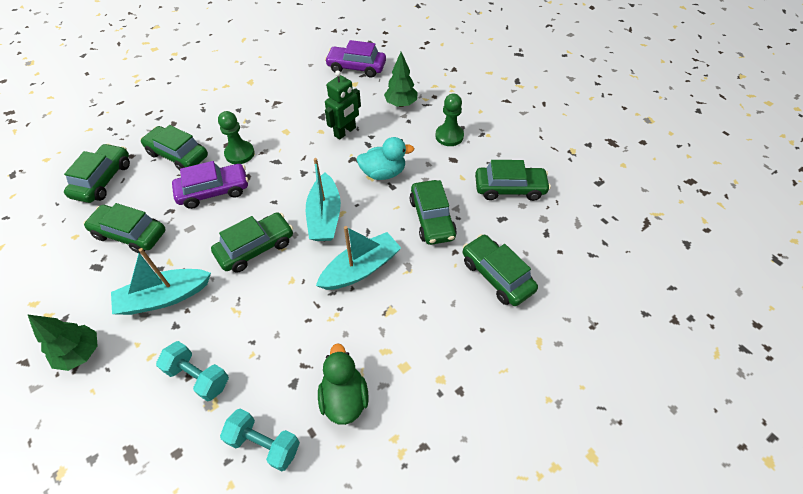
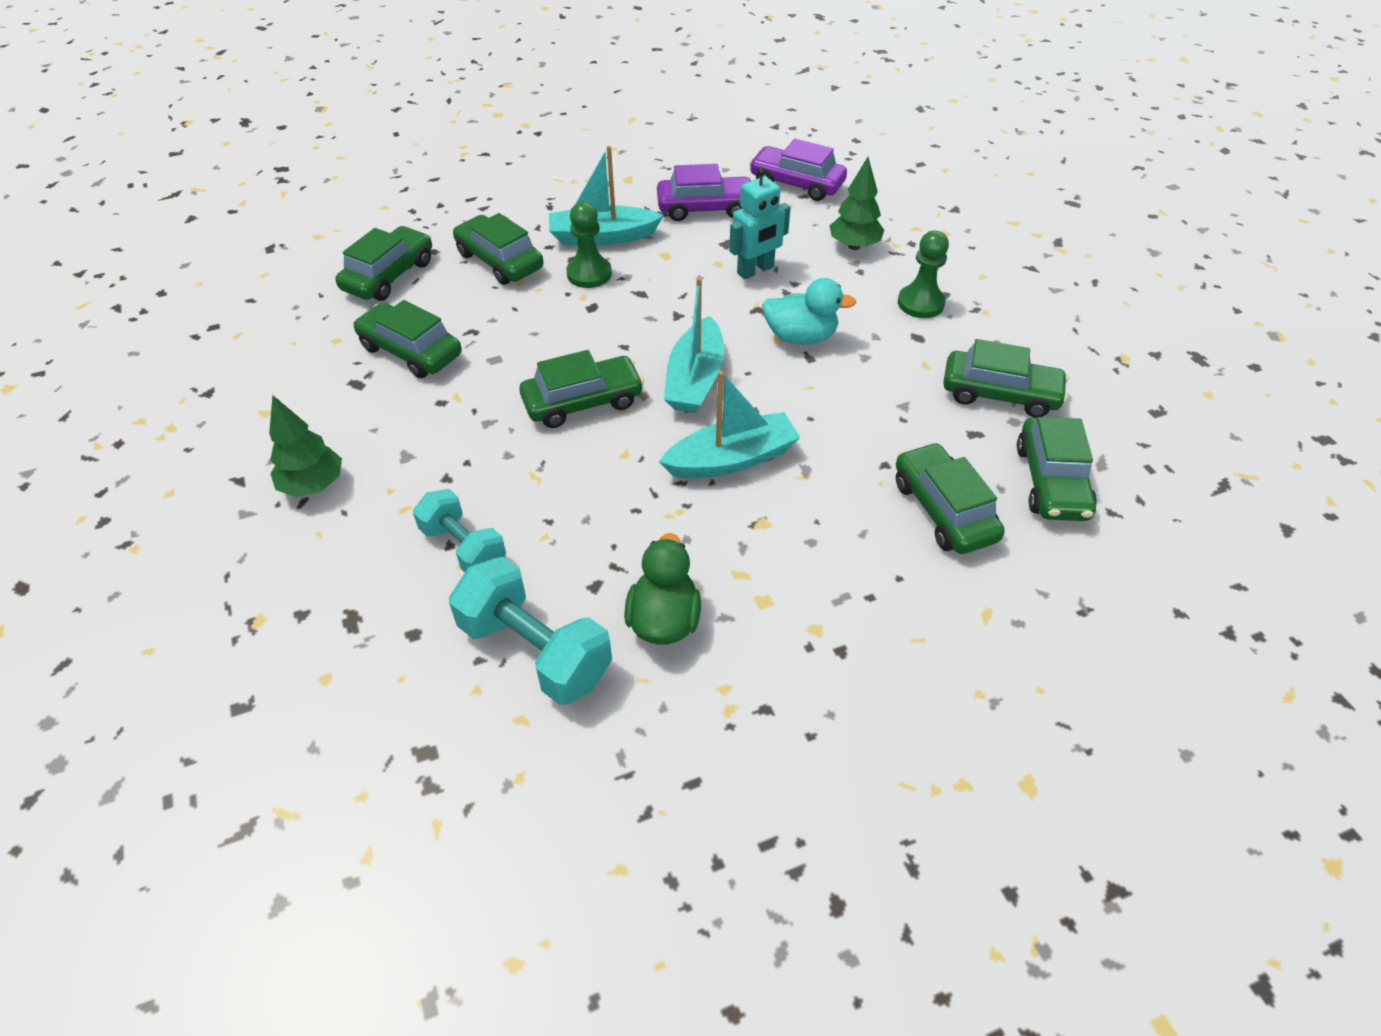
camera: 15 degrees right, 5 degrees down
(164, 297) = (440, 440): turquoise boat -> turquoise boat (602, 237)
(214, 191) = (540, 317): purple car -> purple car (705, 208)
(264, 444) = (535, 651): turquoise dumbbell -> turquoise dumbbell, size x1.51
(345, 132) = (755, 270): green robot -> turquoise robot
(432, 218) = (861, 413): green car -> green car (1051, 481)

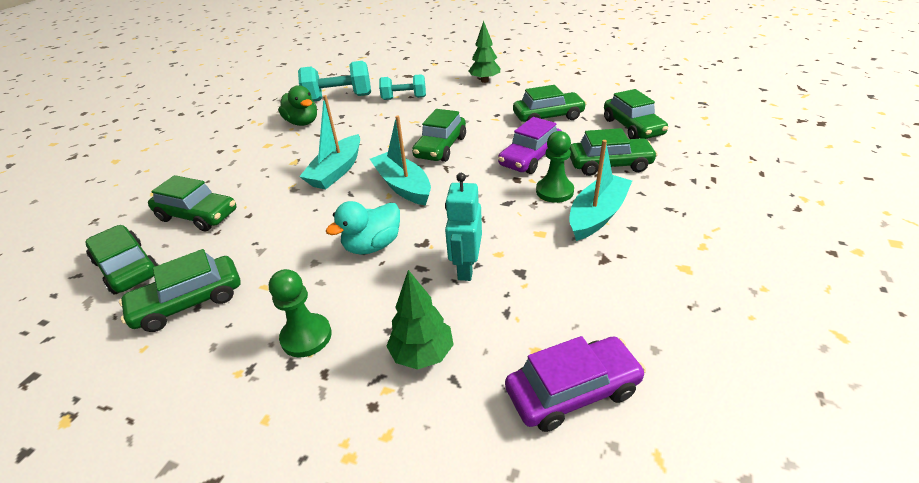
camera: 135 degrees right, 10 degrees down
(705, 208) = (587, 290): purple car -> purple car (530, 158)

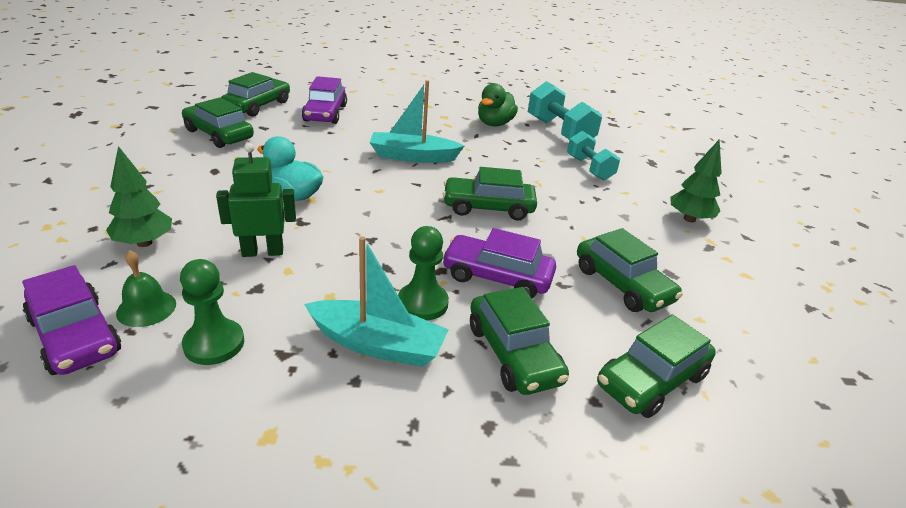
camera: 65 degrees right, 5 degrees down
(198, 215) = (325, 113): green car -> purple car
(306, 336) = (175, 186): green pawn -> green pawn (214, 343)
(403, 186) = (398, 196): turquoise boat -> none
(466, 268) = (263, 252): turquoise robot -> green robot
(537, 342) = (146, 308): none -> green bell

